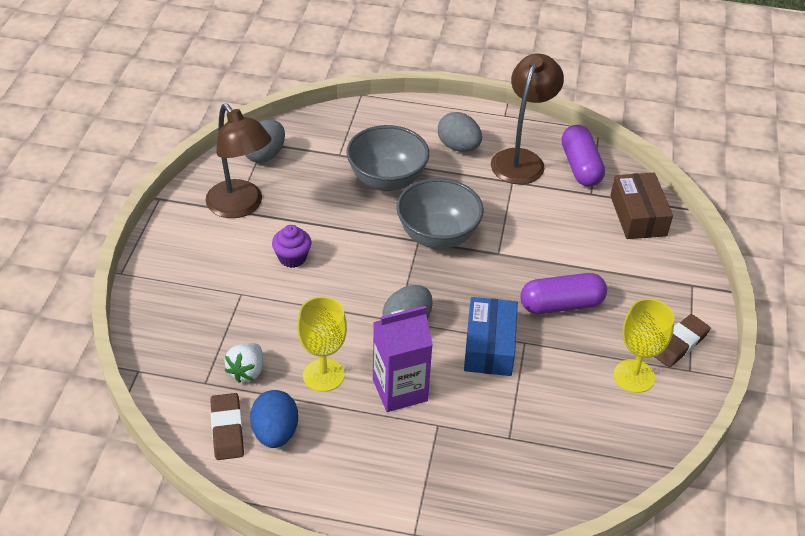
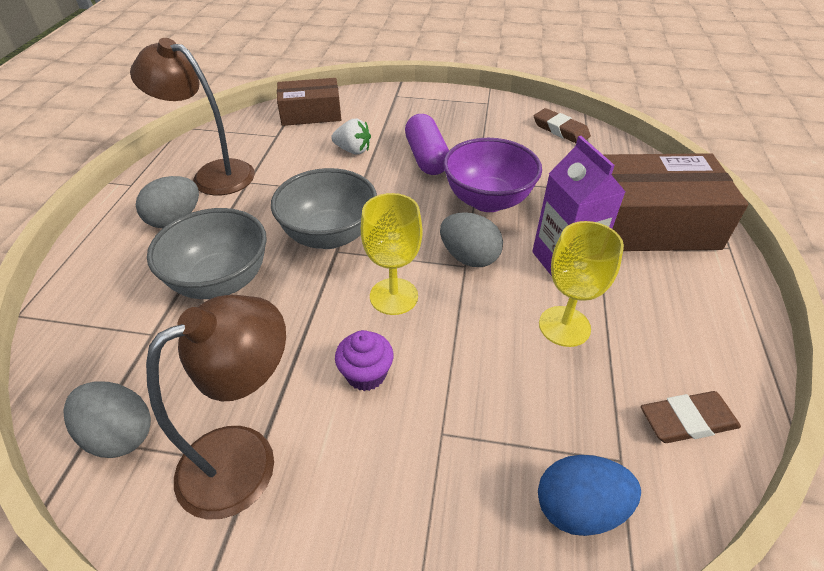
camera: 90 degrees left, 0 degrees up
(247, 371) = (584, 408): white strawberry -> white strawberry (353, 150)
(275, 433) = (668, 367): blue egg -> blue egg (579, 508)
(453, 470) = (646, 223): none -> brown box
(489, 346) = (487, 200): blue box -> purple bowl
(580, 166) = (235, 139): purple capsule -> none
(634, 376) = (501, 126): yellow goblet -> yellow goblet (393, 296)
(679, 344) = (461, 105): brown eraser -> brown eraser (560, 130)

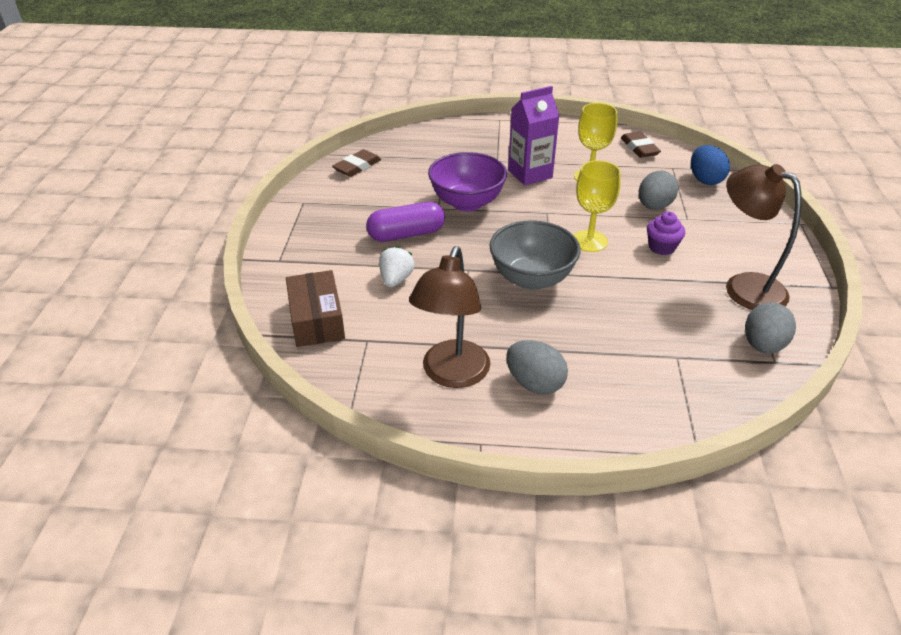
camera: 95 degrees left, 5 degrees down
(221, 281) = (606, 331): grey bowl -> none
(469, 257) = (538, 211): grey egg -> grey egg (654, 206)
(646, 223) = (481, 142): brown box -> none

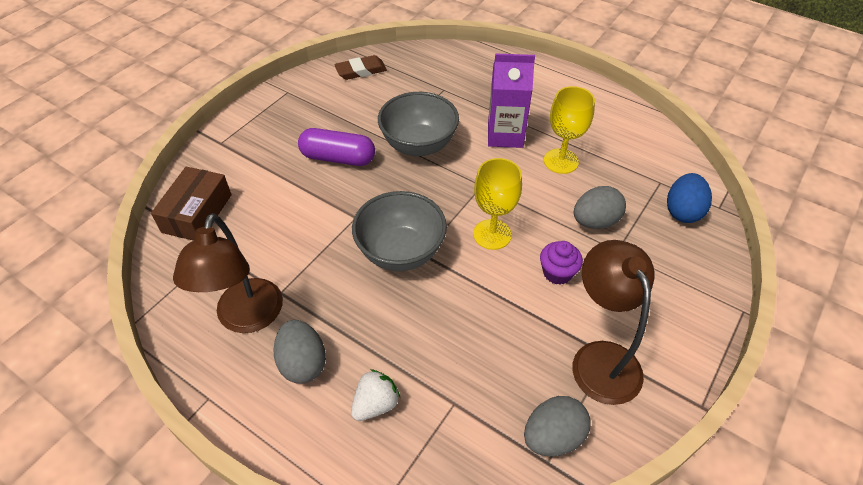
camera: 30 degrees right, 10 degrees up
(396, 279) = (289, 201): white strawberry -> white strawberry (375, 404)
(452, 375) = (247, 318): brown lamp -> brown lamp turned 45 degrees counterclockwise
(467, 203) = (418, 145): purple bowl -> grey bowl
(639, 148) = (646, 145): brown eraser -> none

